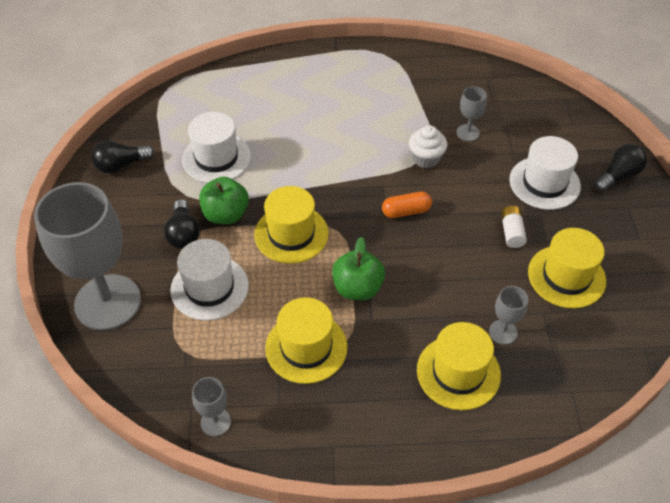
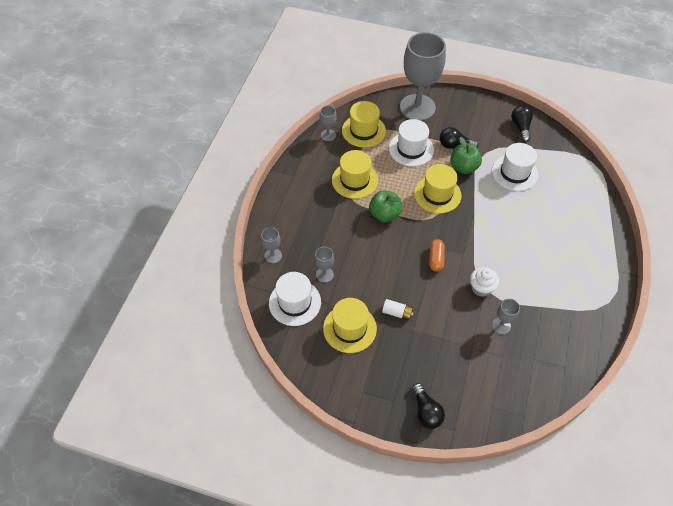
camera: 110 degrees right, 5 degrees up
(458, 372) = (309, 242): yellow hat -> yellow hat (363, 131)
(510, 415) = (273, 255): none -> grey goblet
(544, 183) = (435, 354): white hat -> white hat (295, 302)

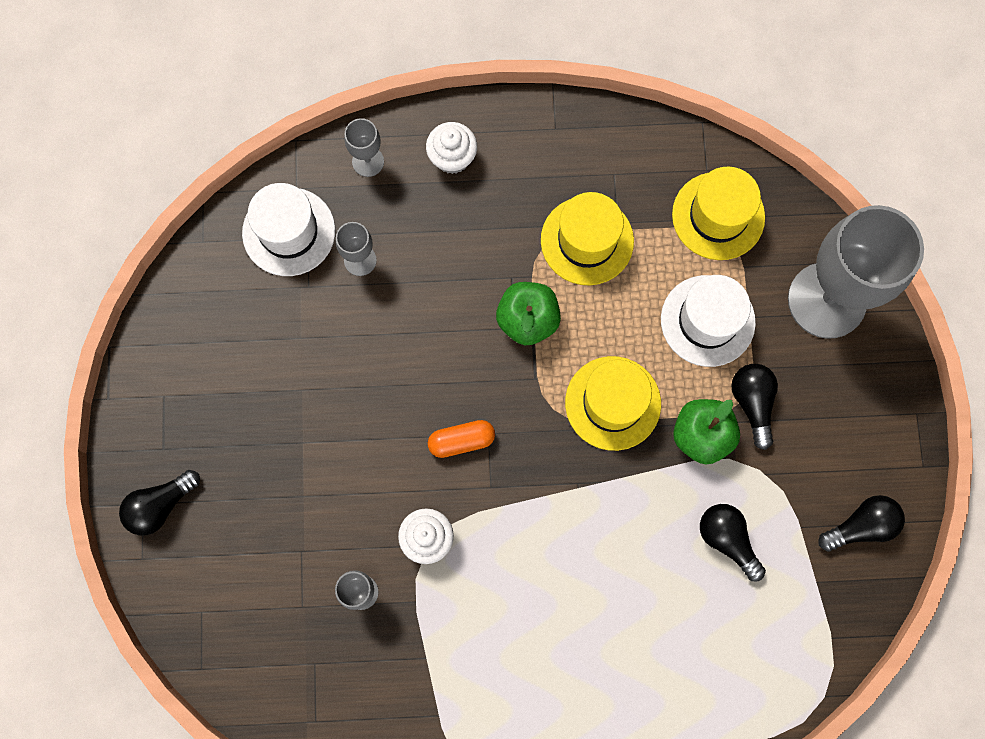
camera: 70 degrees right, 20 degrees up
(288, 219) = (452, 157): none -> white cupcake
(328, 135) = (678, 154): grey goblet -> none
(349, 328) = (270, 337): yellow hat -> none
(397, 313) = (326, 406): white battery -> none
(514, 173) = (727, 540): white hat -> black light bulb

